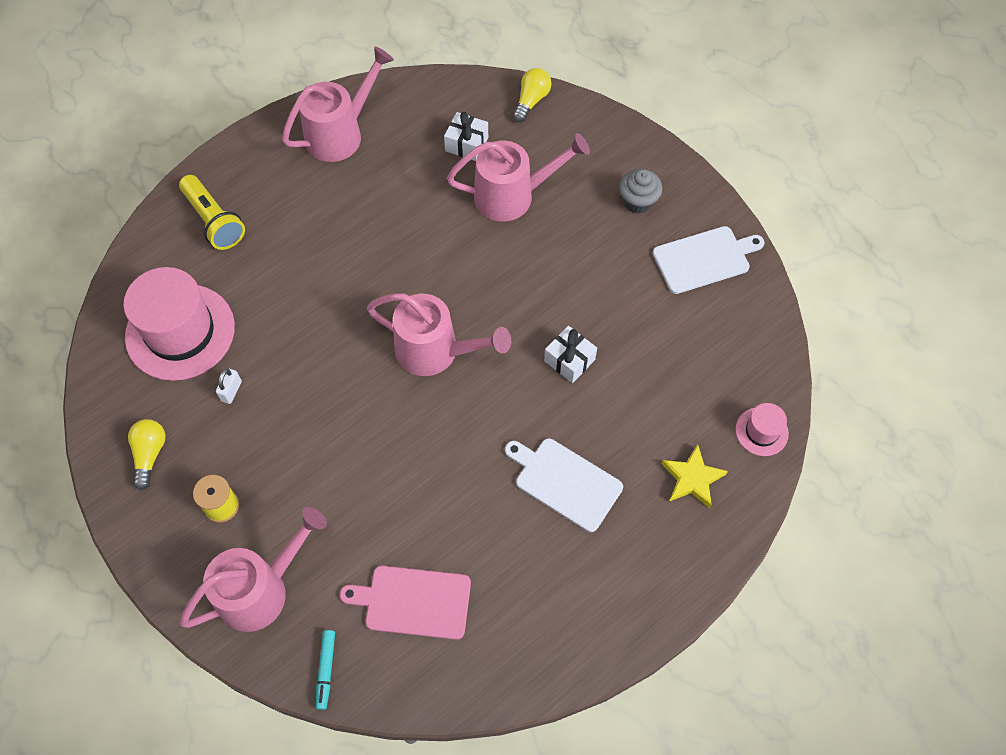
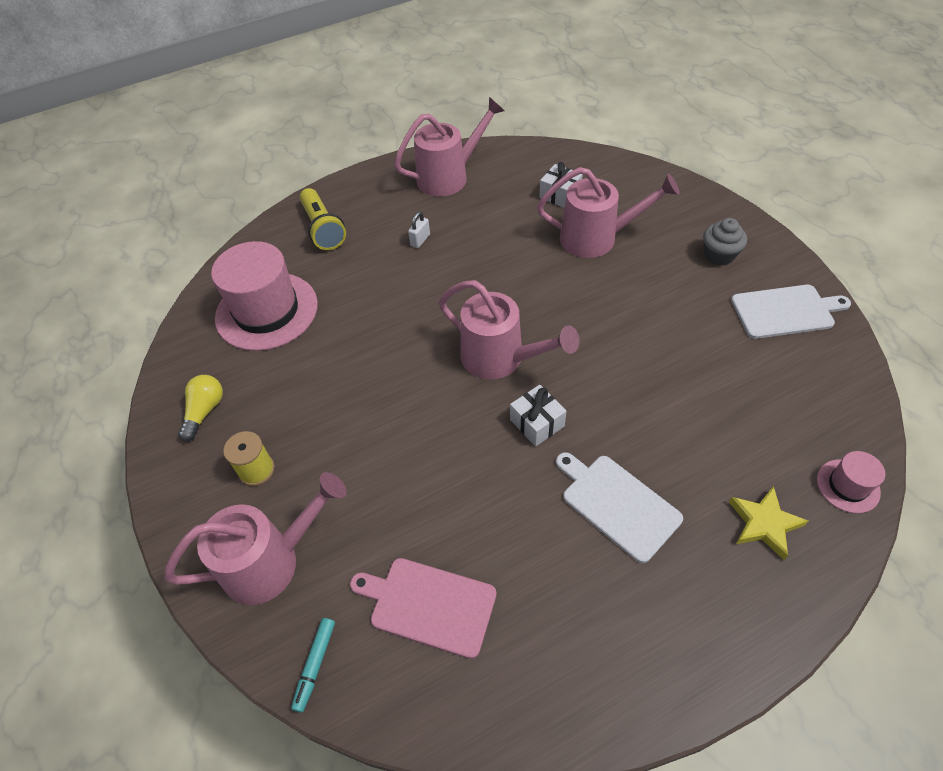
camera: 15 degrees right, 10 degrees down
(231, 391) = (297, 366): white padlock -> white padlock (420, 240)
(531, 100) = (624, 169): yellow light bulb -> none
(569, 360) = (635, 384): white gift -> white gift (537, 423)

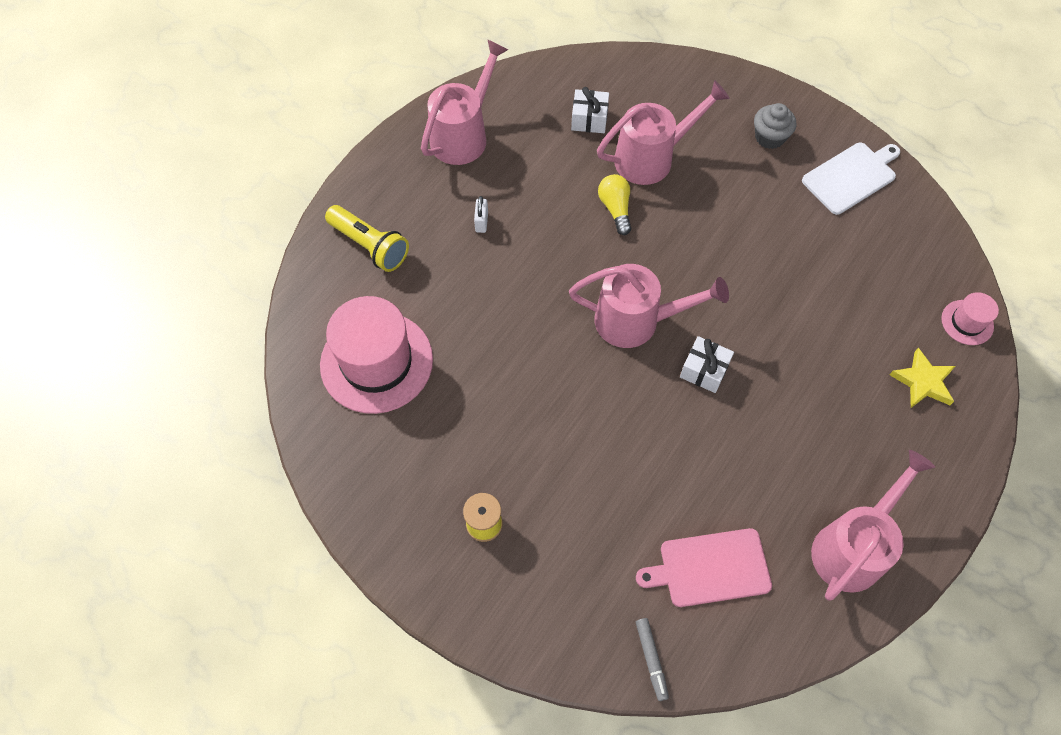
camera: 30 degrees left, 10 degrees up
(205, 411) = (391, 491): yellow light bulb -> yellow light bulb (615, 209)
(272, 561) = (556, 596): pink watering can -> pink watering can (853, 546)
(315, 665) = (651, 659): turquoise marker -> grey marker
(617, 504) = (808, 415): white cutting board -> none

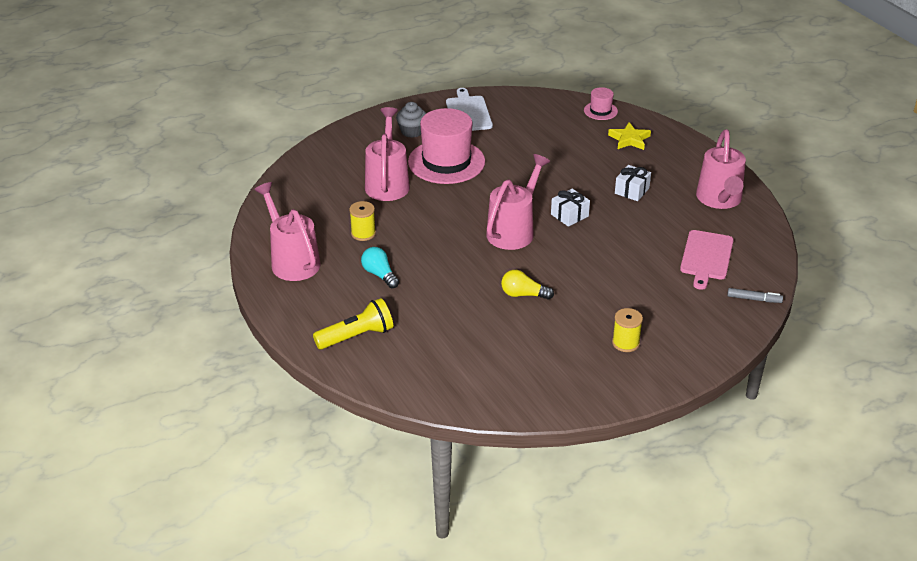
camera: 65 degrees left, 25 degrees down
(376, 362) = (464, 360): pink hat -> pink hat (446, 162)
(481, 222) = (379, 274): white padlock -> turquoise light bulb
(545, 176) = (363, 233): none -> yellow spool
(589, 119) = (330, 199): white gift -> white gift (632, 190)
(615, 209) = (417, 211): yellow light bulb -> yellow light bulb (523, 294)
(853, 546) = (719, 200): pink watering can -> pink watering can turned 150 degrees counterclockwise

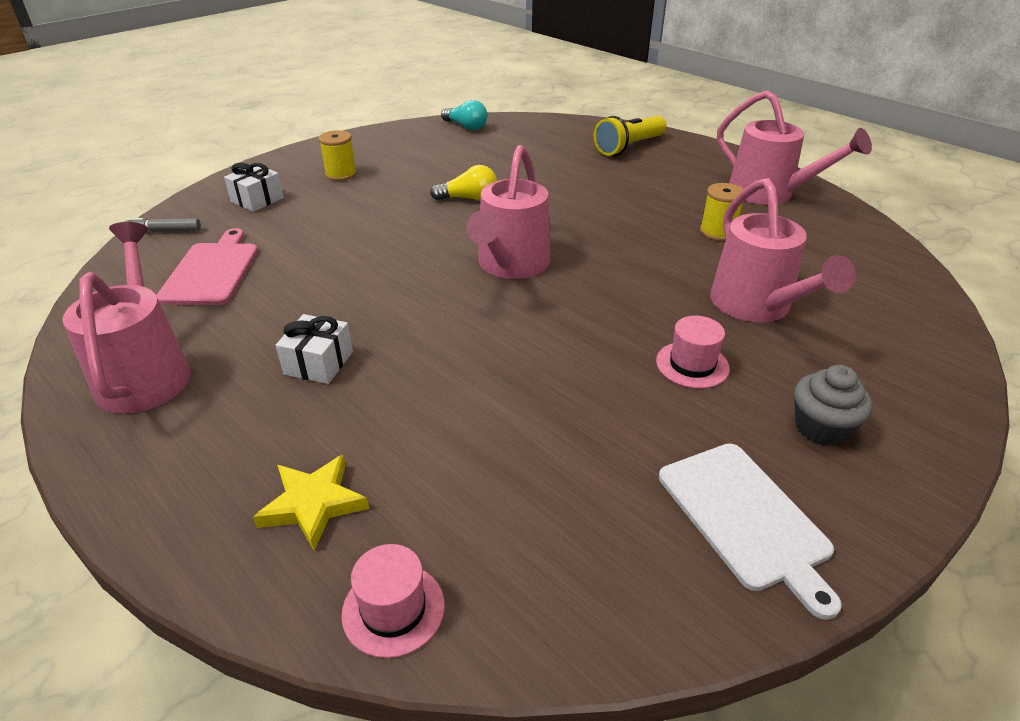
camera: 165 degrees right, 0 degrees up
(379, 274) = (653, 194): turquoise light bulb -> turquoise light bulb (466, 127)
(446, 162) = (692, 365): pink hat -> pink hat, size x0.47
(569, 215) = (429, 300): white gift -> white gift (257, 200)

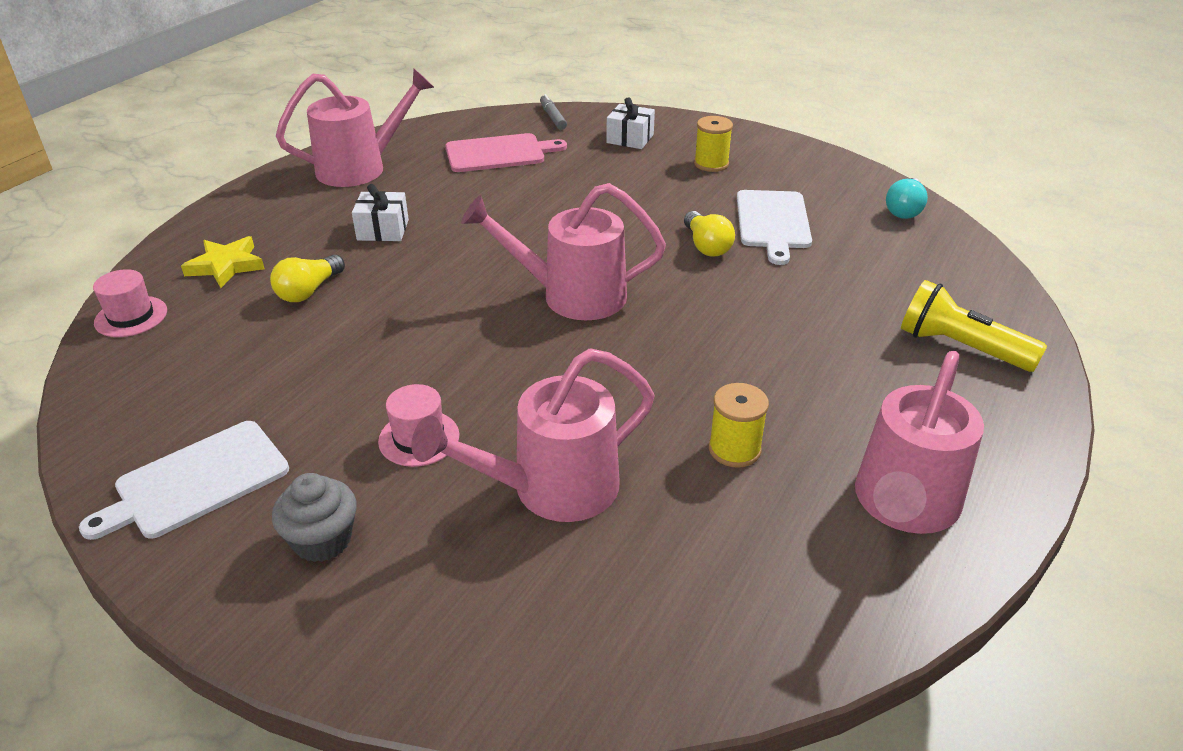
camera: 75 degrees right, 0 degrees up
(418, 426) = (309, 291): none -> yellow light bulb
(451, 169) = (773, 222): none -> white cutting board

